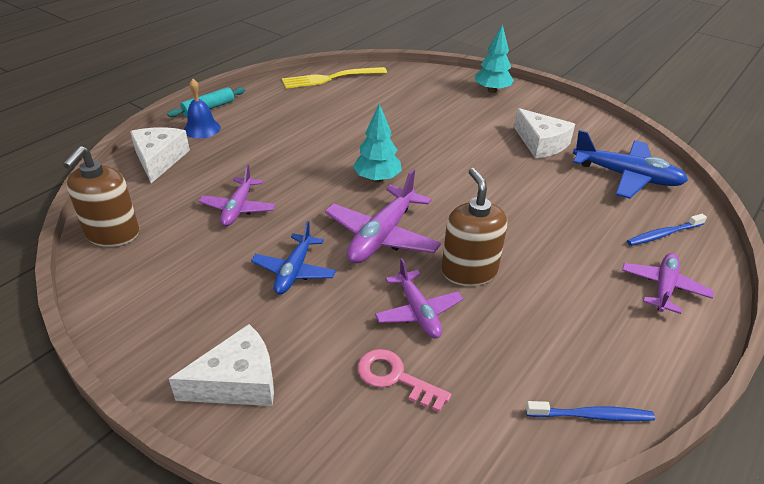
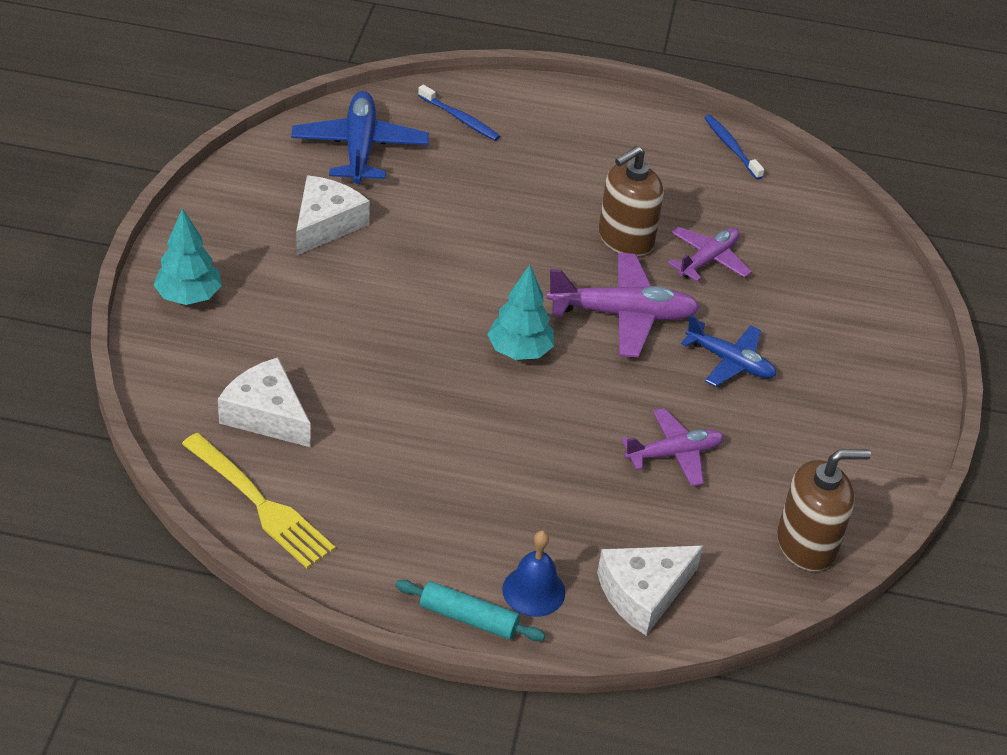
camera: 120 degrees left, 5 degrees up
(237, 381) = (877, 344): white cheese -> white cheese (266, 415)
(294, 271) = (730, 362): blue plane -> blue plane turned 45 degrees clockwise
(395, 378) = (790, 254): pink key -> none
(663, 287) = (547, 117): purple plane -> none

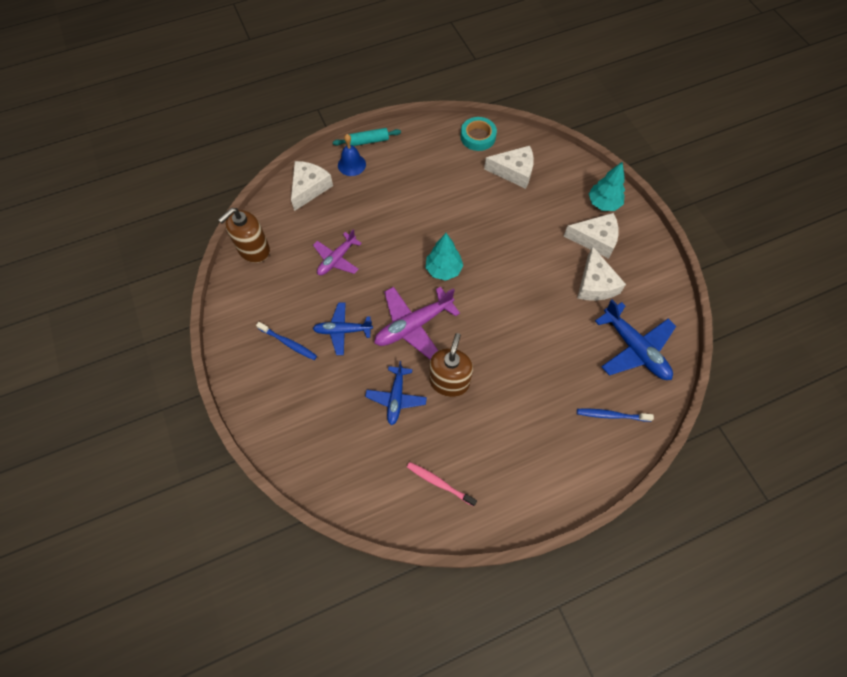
camera: 150 degrees right, 20 degrees up
(260, 266) = (595, 239): none -> white cheese
(260, 504) = (478, 137): yellow fork -> turquoise tape
(708, 260) = (396, 398): purple plane -> blue plane
(715, 171) = (439, 483): none -> pink toothbrush
(731, 147) = (444, 517): blue toothbrush -> blue toothbrush (288, 343)

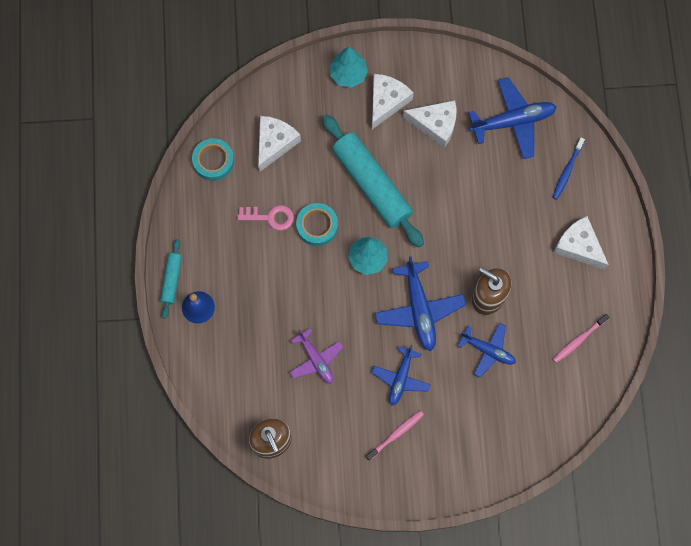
camera: 70 degrees left, 10 degrees up
(288, 343) = (395, 434): blue toothbrush -> pink toothbrush
(309, 188) = (212, 362): white cheese -> white cheese (578, 246)
(413, 326) = (419, 309): purple plane -> blue plane
(448, 188) = (270, 217): none -> pink key
(456, 223) = (317, 226): none -> turquoise tape
(513, 251) = (371, 184): none -> turquoise rolling pin

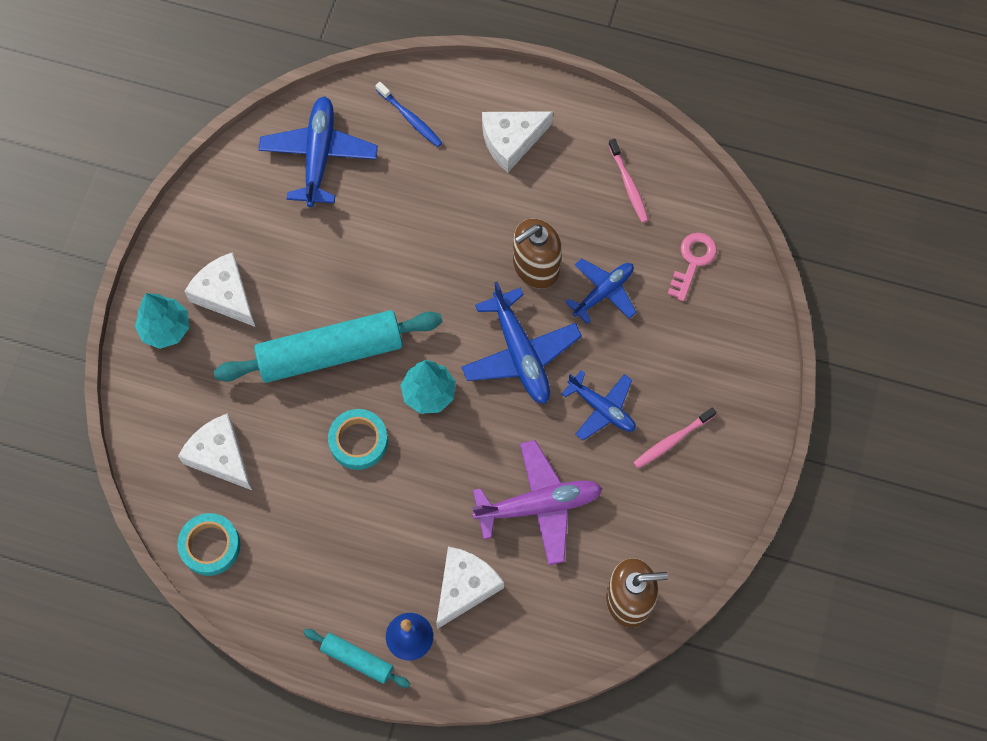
camera: 70 degrees left, 5 degrees down
(270, 217) = (321, 497): pink key -> pink key (692, 261)
(316, 359) = (539, 505): purple plane -> purple plane, size x1.54
(395, 434) = (672, 440): pink toothbrush -> pink toothbrush turned 105 degrees counterclockwise
(419, 309) = (520, 354): blue plane -> blue plane turned 60 degrees clockwise
(435, 124) = (282, 247): white cheese -> white cheese (464, 587)

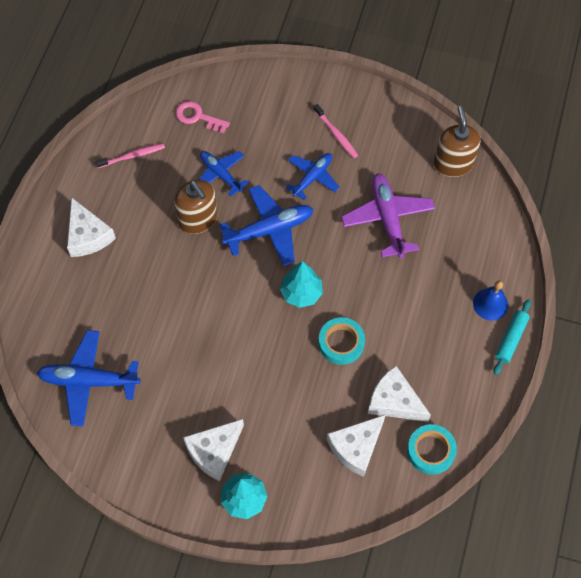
camera: 90 degrees left, 5 degrees down
(330, 353) = (267, 366): turquoise rolling pin -> none
(410, 118) = (60, 310): blue toothbrush -> none
(464, 587) = (451, 267): white cheese -> white cheese (394, 401)

